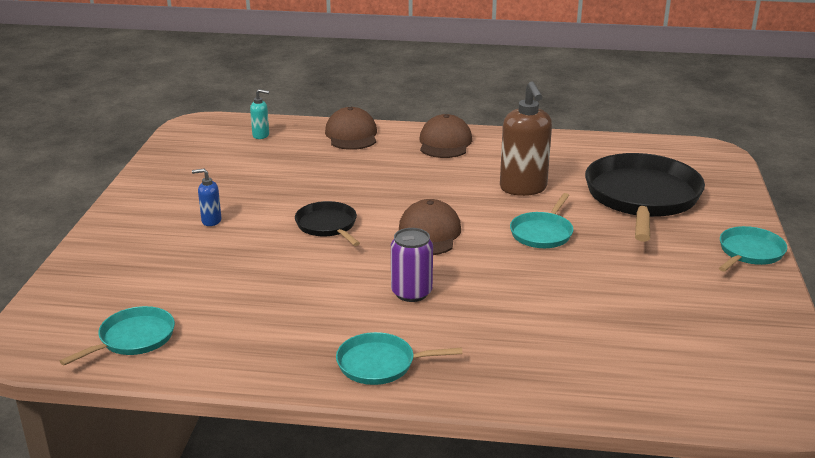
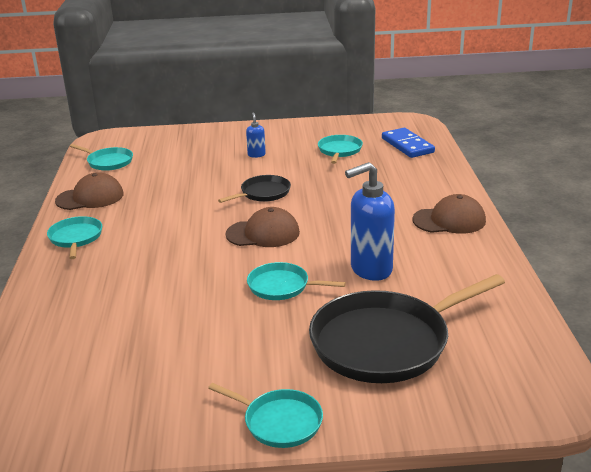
camera: 80 degrees right, 0 degrees up
(243, 171) = (339, 151): none -> turquoise pan
(261, 135) = (407, 145): turquoise soap dispenser -> blue domino
(351, 135) = (435, 178): brown cap -> brown cap (90, 197)
(411, 292) = (169, 237): purple can -> none
(523, 188) = (370, 269): brown soap dispenser -> blue soap dispenser
(642, 197) = (385, 342): black pan -> black pan turned 150 degrees clockwise

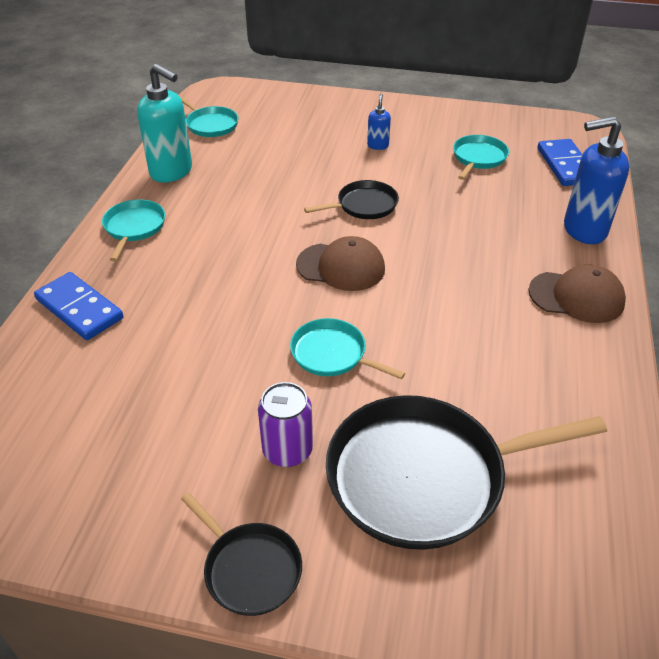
camera: 15 degrees right, 15 degrees up
(55, 297) = (79, 309): none -> blue domino
(90, 197) = (172, 172): brown cap -> turquoise soap dispenser
(274, 349) = (287, 450): none -> purple can
(279, 422) = (250, 569): turquoise pan -> black pan
(370, 269) = (448, 353): blue soap dispenser -> blue soap dispenser (583, 230)

